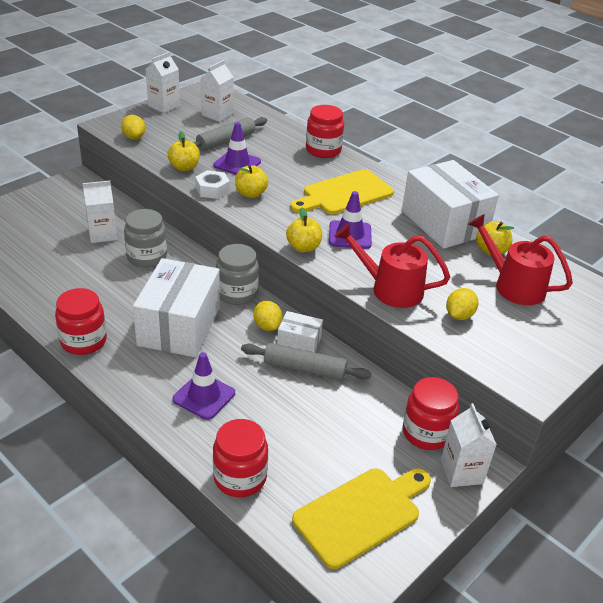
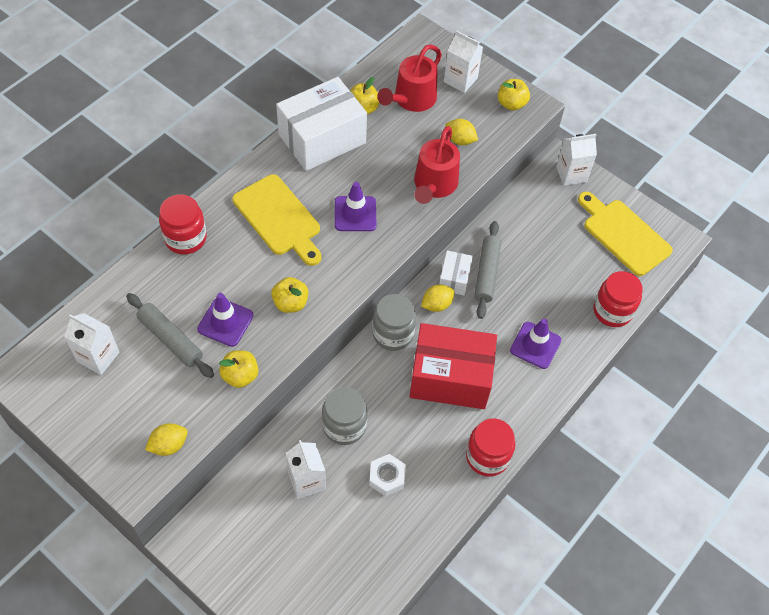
camera: 95 degrees left, 20 degrees up
(164, 106) = (75, 425): white carton -> white carton (460, 80)
(179, 326) = (450, 377): white box -> red box
(212, 189) = (286, 341): white nut -> white nut (387, 477)
(303, 247) = (382, 251): yellow apple -> yellow apple (511, 104)
(426, 433) = (539, 192): red jar -> none

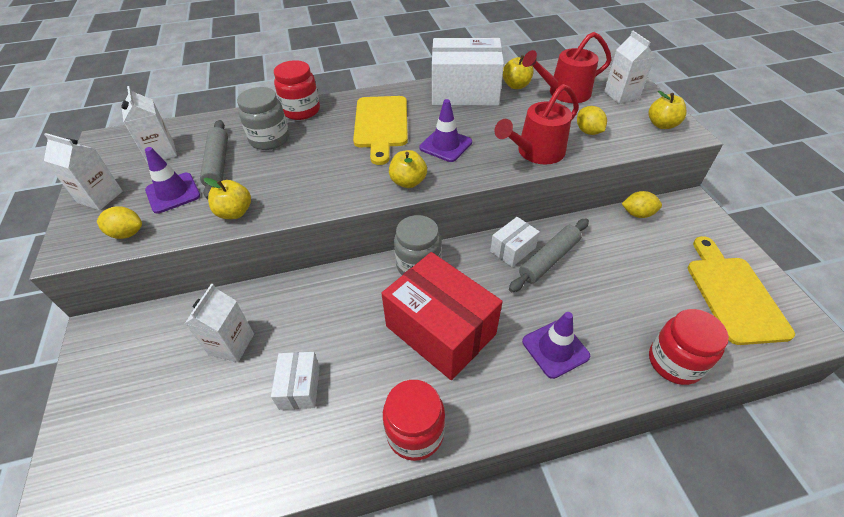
camera: 40 degrees right, 10 degrees down
(225, 322) = (267, 171): purple traffic cone -> purple traffic cone (173, 193)
(290, 303) = (330, 181): yellow apple -> yellow apple (408, 182)
(344, 426) = (307, 317): grey jar -> grey jar (269, 139)
(387, 477) = (299, 387): white nut -> white box
(436, 304) = (478, 262): yellow lemon -> yellow lemon (637, 214)
(571, 174) = (699, 219): white carton -> white carton (100, 197)

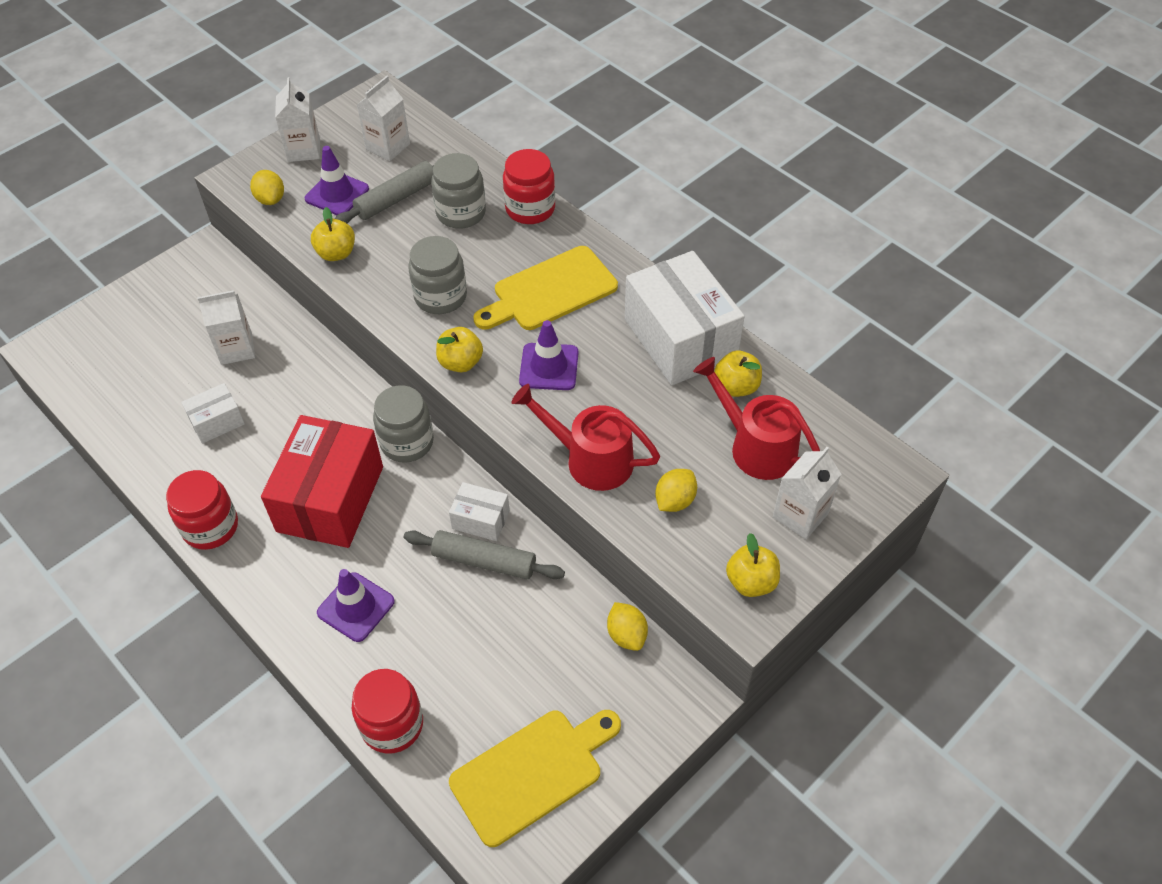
camera: 60 degrees right, 5 degrees up
(337, 172) = (440, 297): none -> grey jar

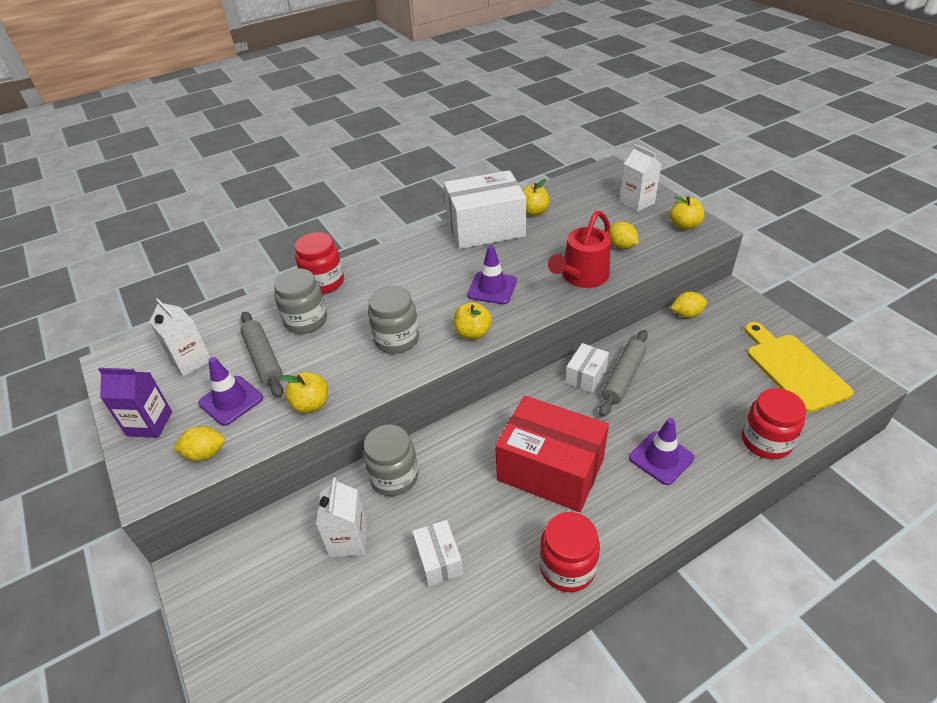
camera: 75 degrees left, 10 degrees down
(303, 150) = (149, 424): white carton -> purple carton
(407, 442) = (502, 414): grey jar -> grey jar (394, 477)
(550, 291) = (417, 280): yellow cutting board -> none
(755, 446) = (582, 211): red watering can -> none

